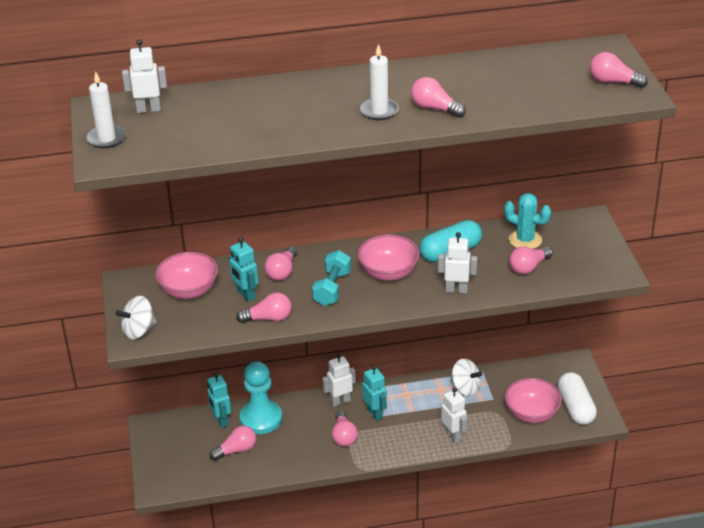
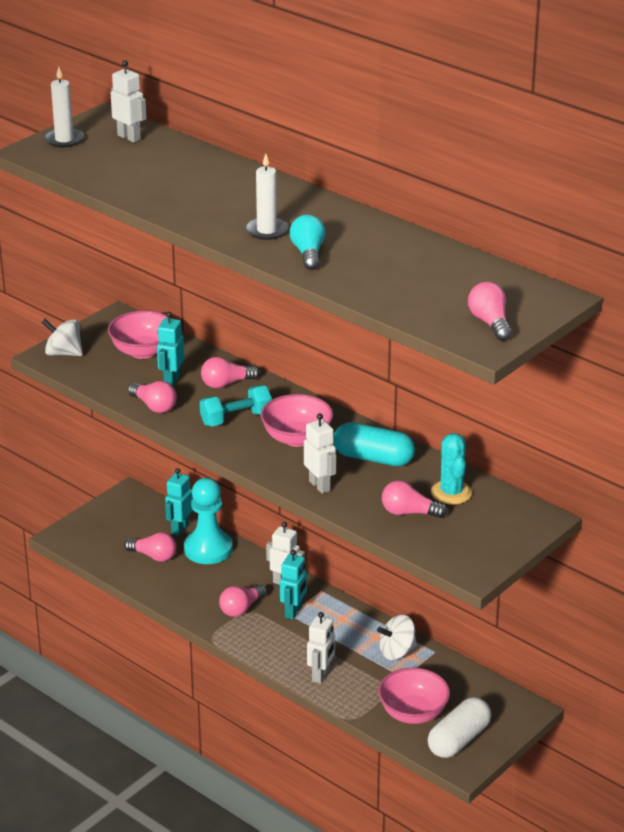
camera: 50 degrees right, 5 degrees down
(434, 108) = (308, 253): pink light bulb -> turquoise light bulb
(465, 388) = (397, 652): white spinning top -> white spinning top turned 75 degrees clockwise

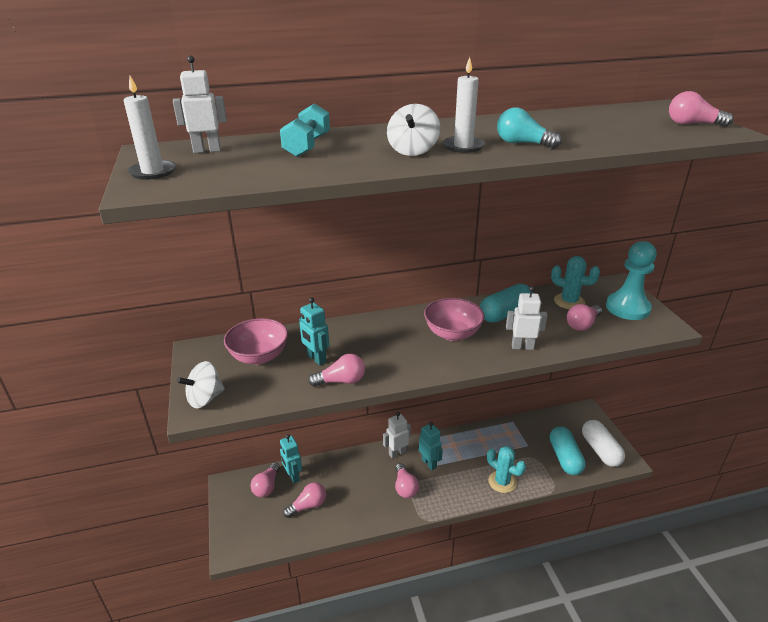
camera: 55 degrees left, 0 degrees up
(208, 549) = (328, 473): turquoise pawn -> turquoise pawn (627, 308)
(226, 383) = (350, 336): pink light bulb -> pink light bulb (267, 486)
(236, 419) = (401, 349): turquoise dumbbell -> turquoise dumbbell (307, 146)
(321, 675) = (502, 482): white robot -> turquoise cactus
(397, 652) = (502, 436): white spinning top -> white spinning top (413, 151)
(413, 713) = (565, 458): pink bowl -> turquoise capsule

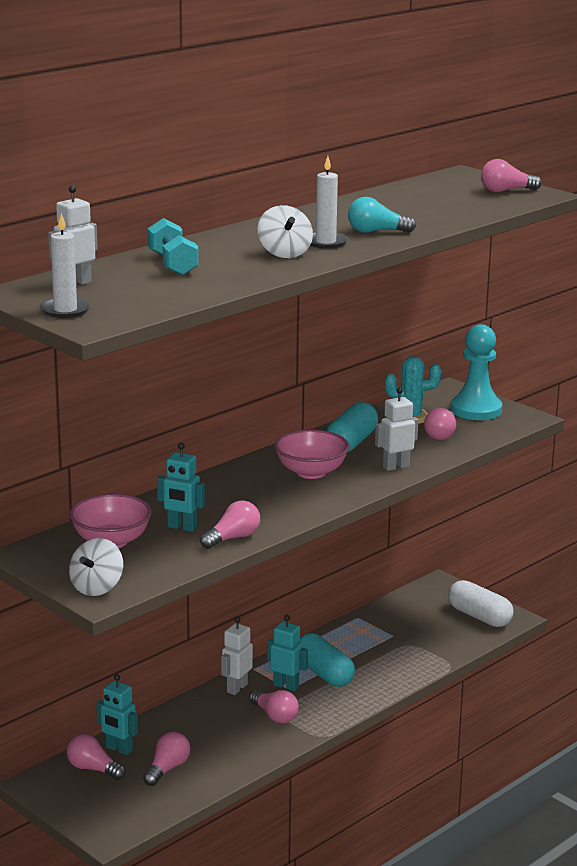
camera: 30 degrees left, 10 degrees down
(267, 486) = (93, 769): pink light bulb -> pink light bulb turned 135 degrees clockwise
(502, 482) = (387, 677): turquoise cactus -> none
(565, 458) = (444, 635): turquoise capsule -> turquoise capsule (324, 673)

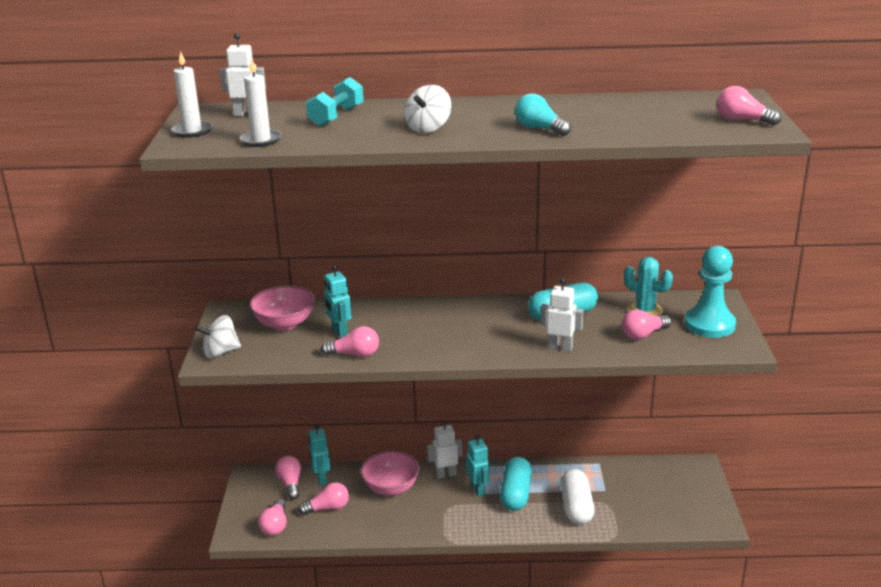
camera: 45 degrees right, 5 degrees up
(275, 716) = (440, 508): pink light bulb -> pink light bulb (275, 526)
(311, 472) = (492, 326): pink bowl -> pink bowl (391, 488)
(325, 242) = (479, 127): white candle -> white candle (261, 140)
(479, 616) = (693, 508): white capsule -> white capsule (576, 507)

